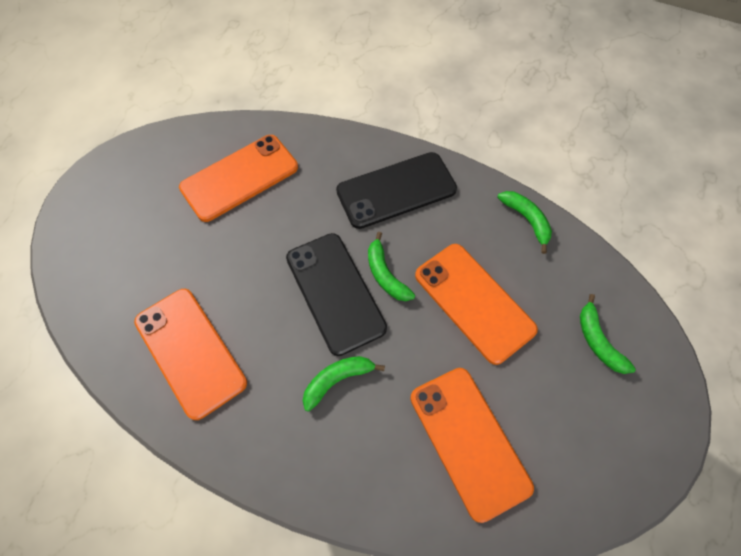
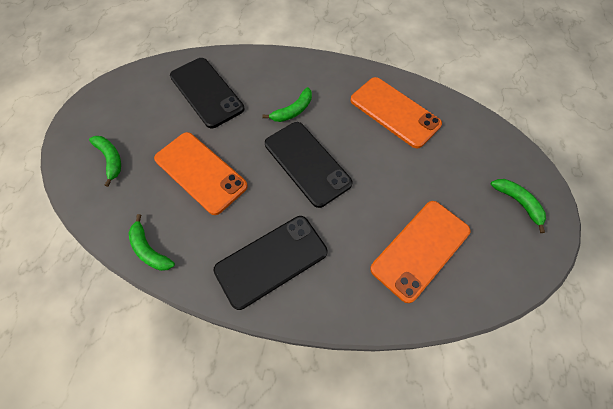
camera: 170 degrees right, 0 degrees up
(385, 274) = (271, 182): green banana -> green banana (518, 202)
(469, 441) = (206, 92): orange phone -> black phone

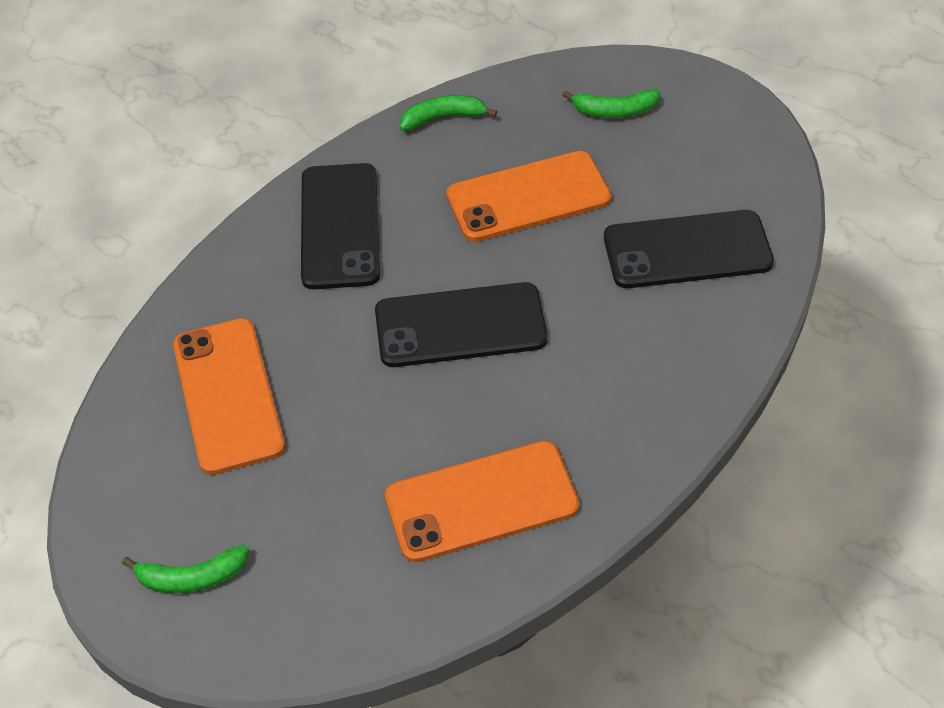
camera: 120 degrees right, 10 degrees down
(293, 111) = (577, 351): green banana -> none

